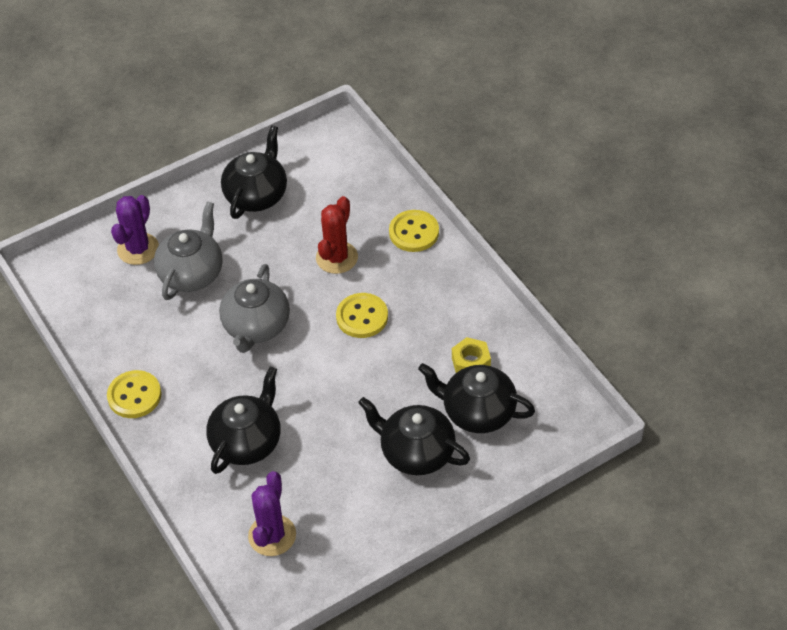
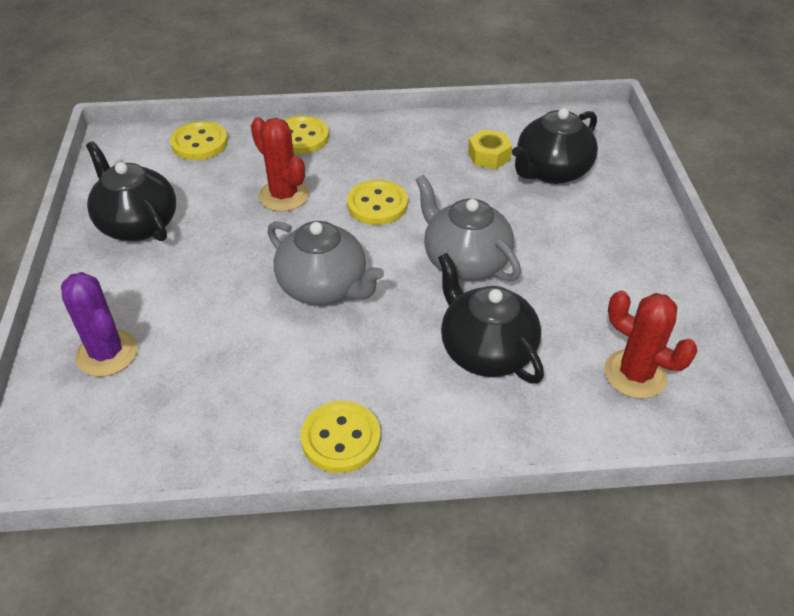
camera: 65 degrees left, 5 degrees down
(192, 273) = (195, 315): grey teapot -> grey teapot (465, 261)
(272, 535) = (635, 374): purple cactus -> red cactus
(365, 177) = (199, 143): none -> yellow button
(416, 453) = (578, 225): black teapot -> none

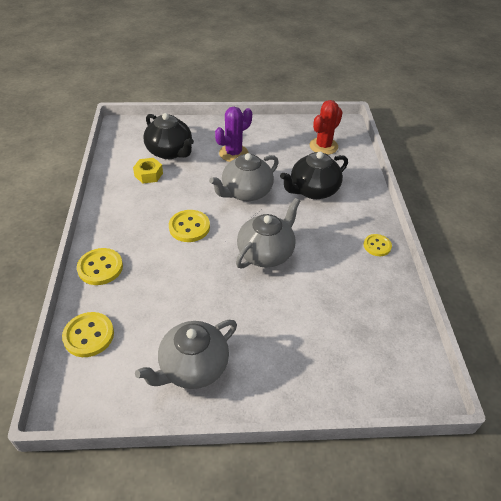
camera: 90 degrees left, 0 degrees up
(107, 353) = (329, 365): purple cactus -> purple cactus (233, 153)
(138, 224) = (193, 367): black teapot -> grey teapot
(284, 195) = (172, 276): red cactus -> none
(341, 438) = (377, 246): yellow button -> yellow button, size x0.66

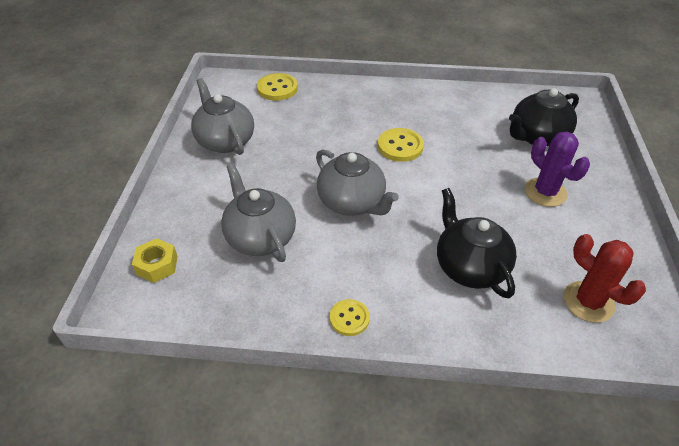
camera: 100 degrees right, 0 degrees up
(100, 268) = (350, 92): yellow button -> none
(148, 174) = (489, 120): yellow nut -> yellow nut (157, 265)
(246, 192) = (461, 196): grey teapot -> grey teapot (260, 237)

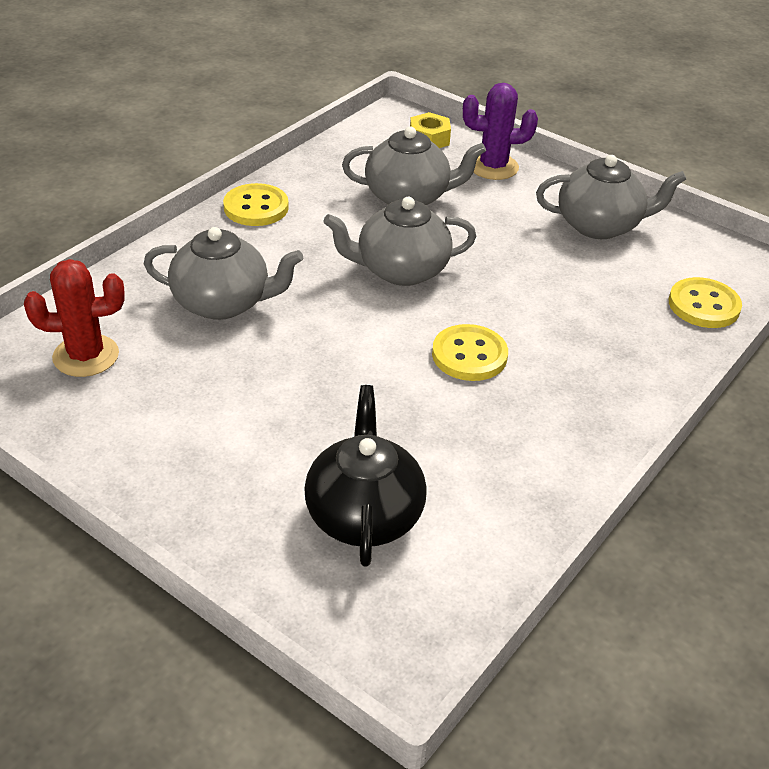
camera: 120 degrees right, 5 degrees down
(349, 318) = (256, 207): yellow button -> yellow button, size x1.52
(470, 267) = (223, 303): black teapot -> grey teapot
(545, 192) = (252, 436): purple cactus -> purple cactus (493, 167)

